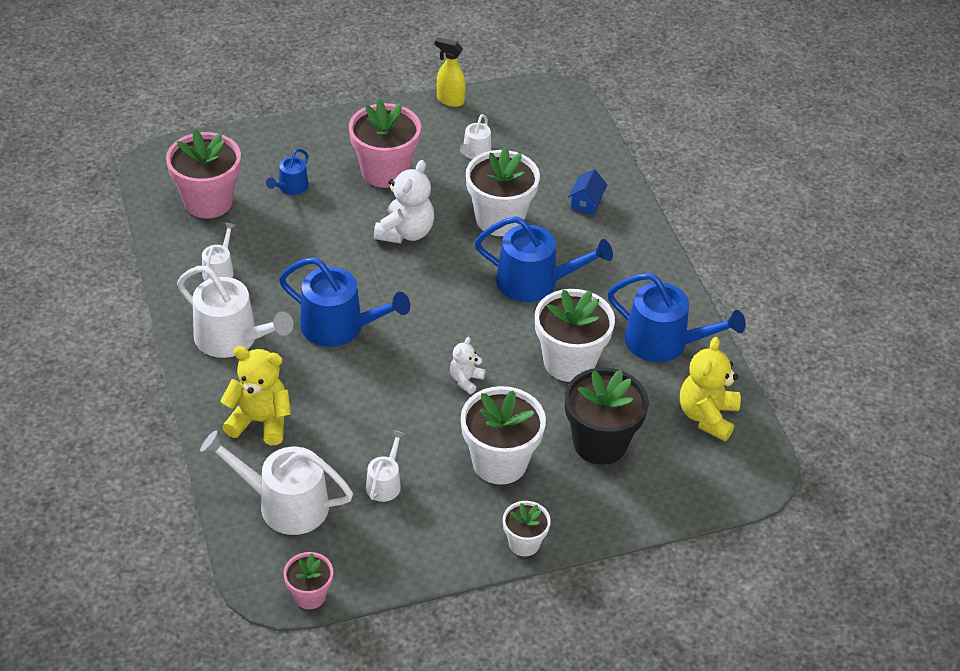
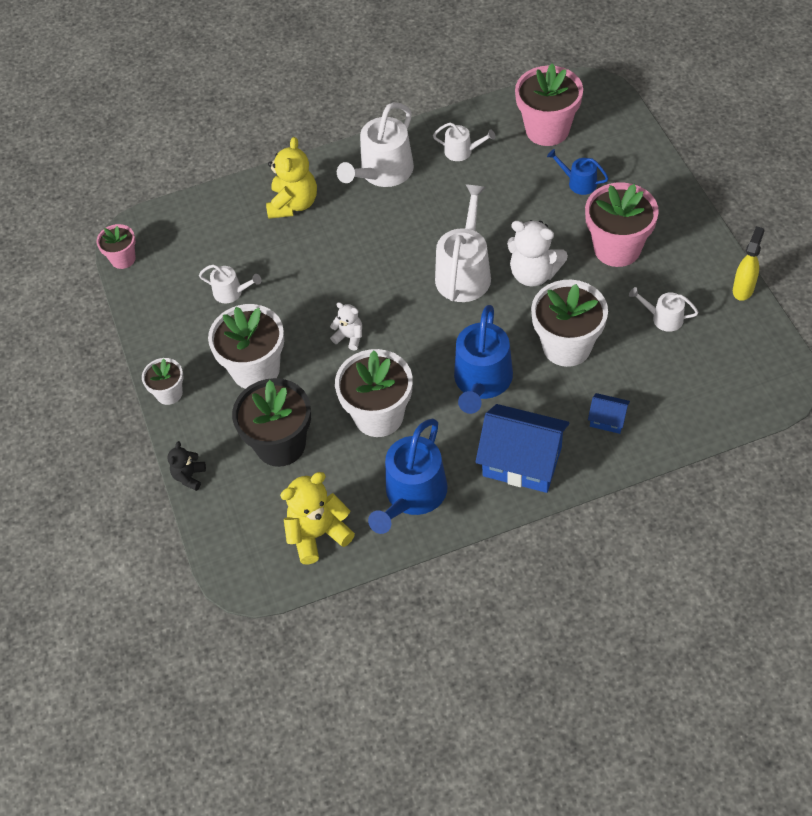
camera: 95 degrees right, 10 degrees up
(285, 504) = (209, 232): white watering can -> white watering can (464, 273)
(339, 327) = (404, 240): blue watering can -> none
(629, 263) = (522, 461): none -> blue house
(636, 523) = (189, 476): none -> black teddy bear
(707, 416) = (318, 534): yellow teddy bear -> yellow teddy bear turned 45 degrees counterclockwise

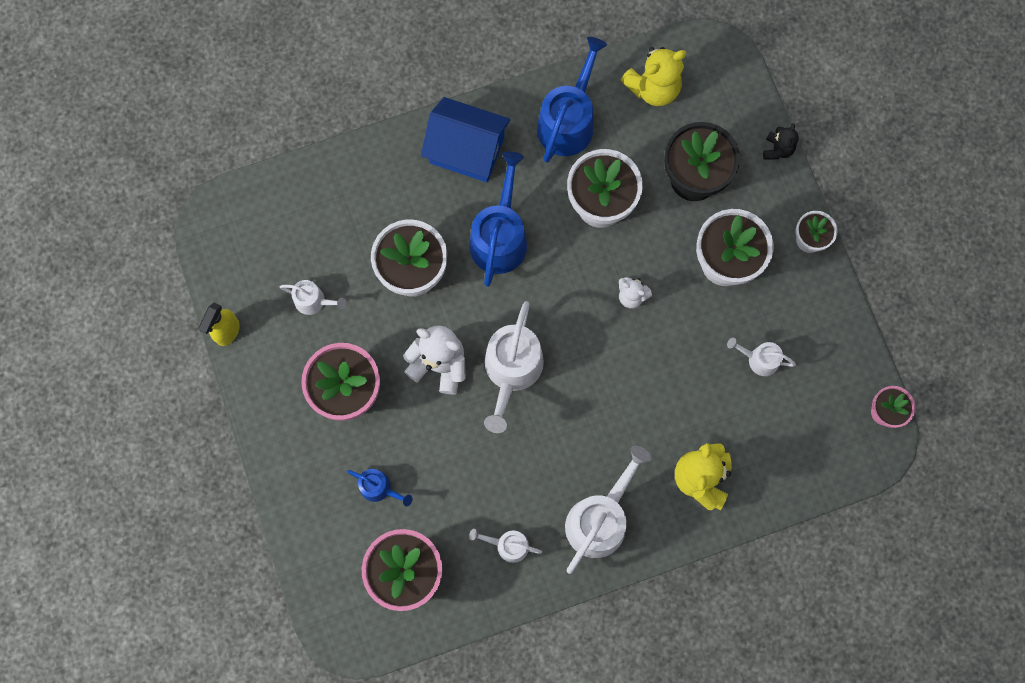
camera: 175 degrees right, 20 degrees up
(607, 419) = (383, 189): blue house -> none

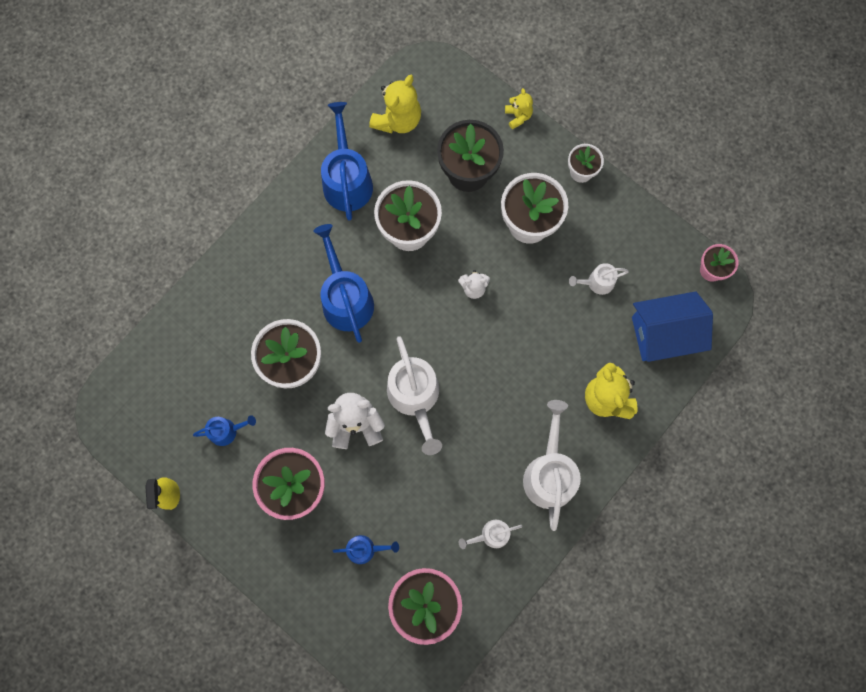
camera: 30 degrees left, 0 degrees up
(313, 301) = (226, 431): white watering can -> blue watering can
(466, 150) = (280, 245): blue house -> blue house (664, 333)
(777, 149) = (518, 116): black teddy bear -> yellow teddy bear

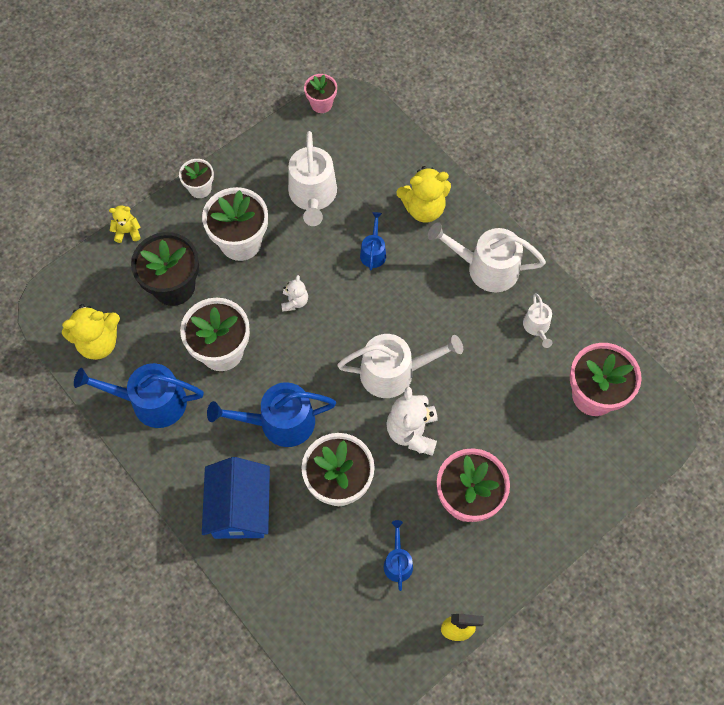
camera: 80 degrees left, 10 degrees down
(364, 549) = (537, 442): blue watering can -> blue watering can (373, 252)
(397, 120) = (98, 342): yellow teddy bear -> yellow teddy bear turned 120 degrees clockwise
(597, 282) = (313, 195): white watering can -> white watering can, size x1.92
(664, 333) = (372, 152): blue house -> blue house (239, 508)

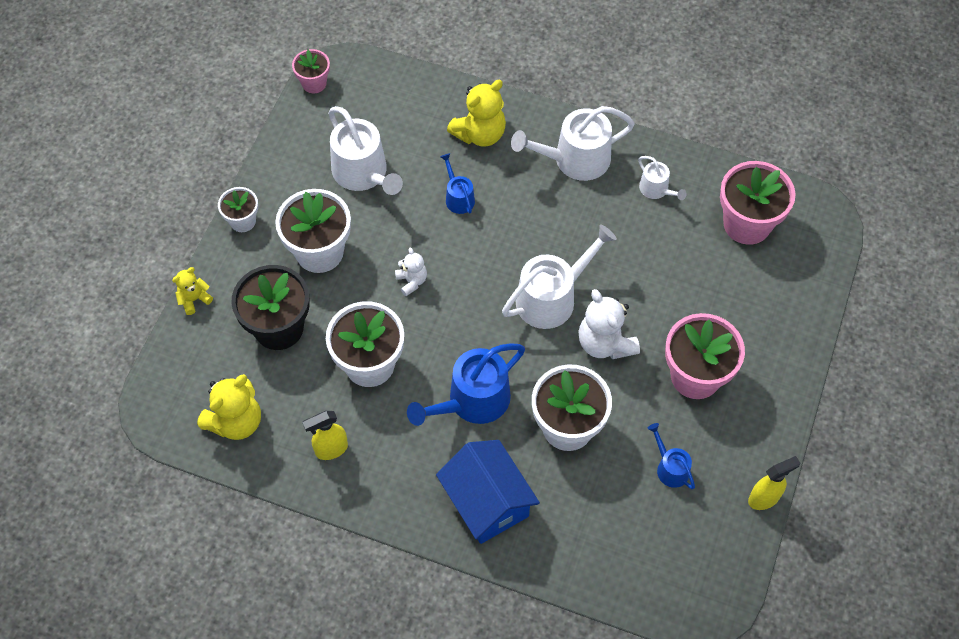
camera: 30 degrees left, 5 degrees down
(152, 402) = (331, 449): blue watering can -> yellow spray bottle

